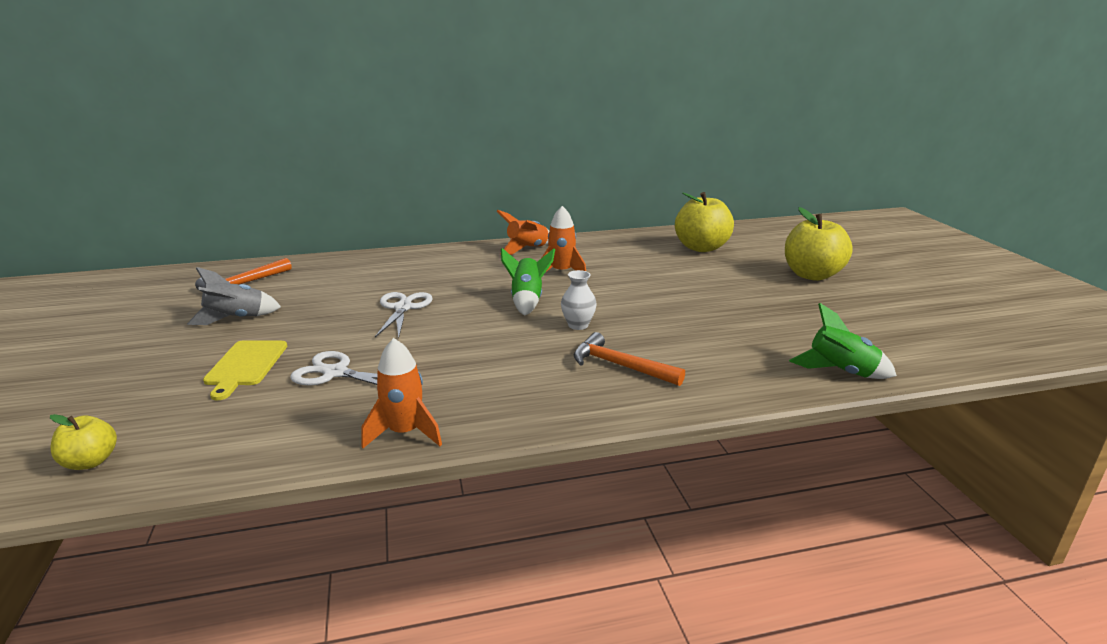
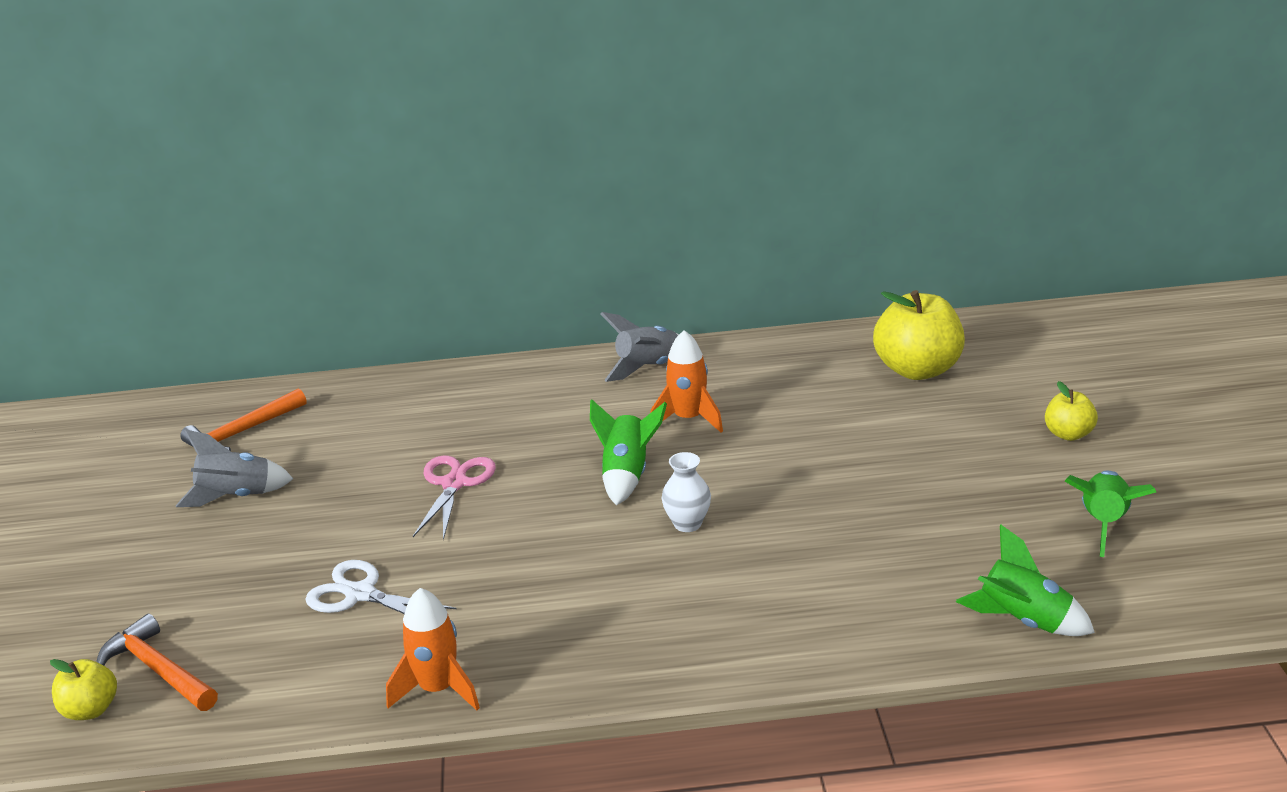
camera: 10 degrees right, 5 degrees up
(245, 365) = (251, 577): yellow cutting board -> none
(403, 308) = (454, 484): white scissors -> pink scissors
(527, 249) = (648, 368): orange rocket -> grey rocket
(620, 366) = (726, 598): orange hammer -> orange hammer (158, 670)
(812, 275) = (1068, 434): yellow apple -> yellow apple, size x0.52
(862, 317) = (1104, 523): none -> green rocket

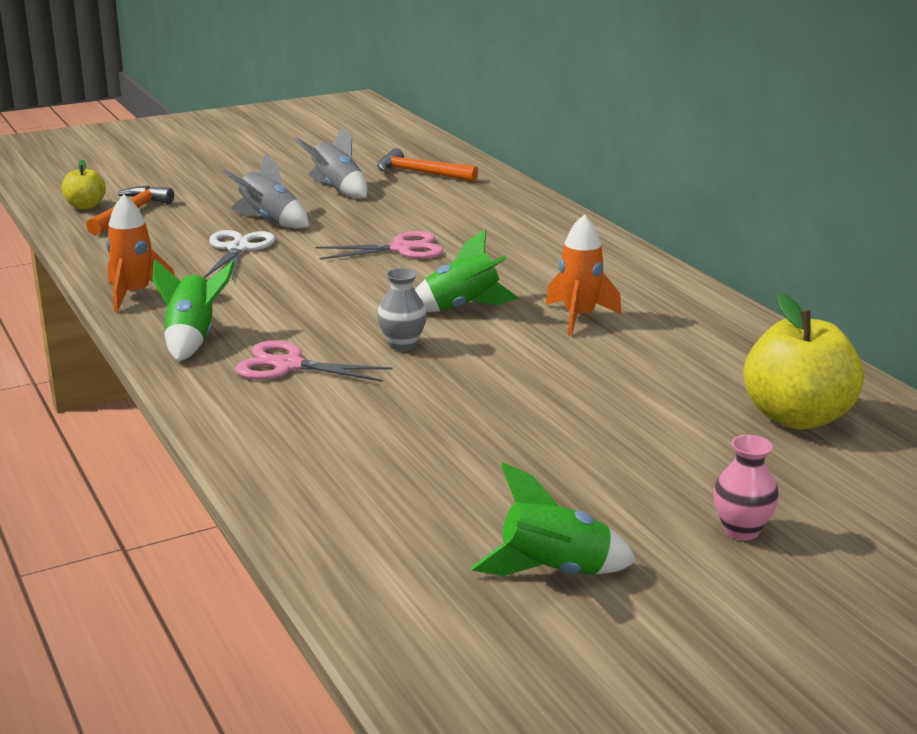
camera: 65 degrees right, 5 degrees down
(648, 368) = (655, 286): grey rocket -> grey rocket (269, 221)
(687, 524) = (402, 344): white vase -> grey vase
(694, 599) = (288, 366): none -> pink scissors
(1023, 621) = (330, 535): green rocket -> green rocket (192, 339)
(1068, 434) = (741, 530): yellow apple -> pink vase

